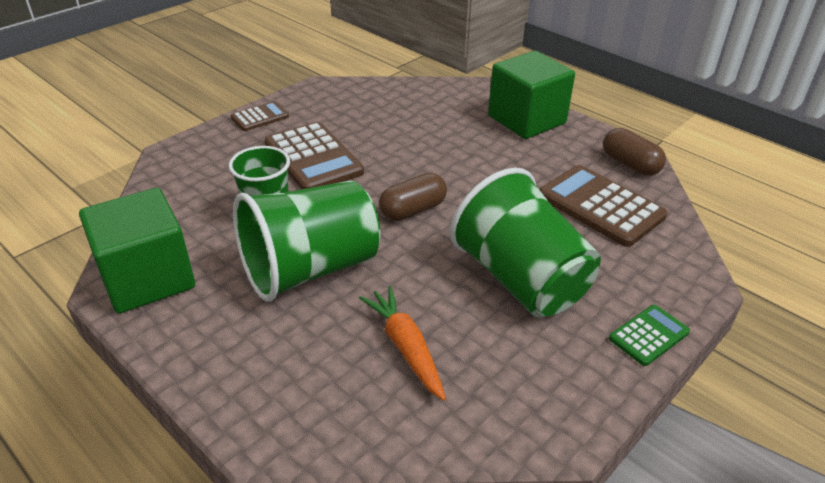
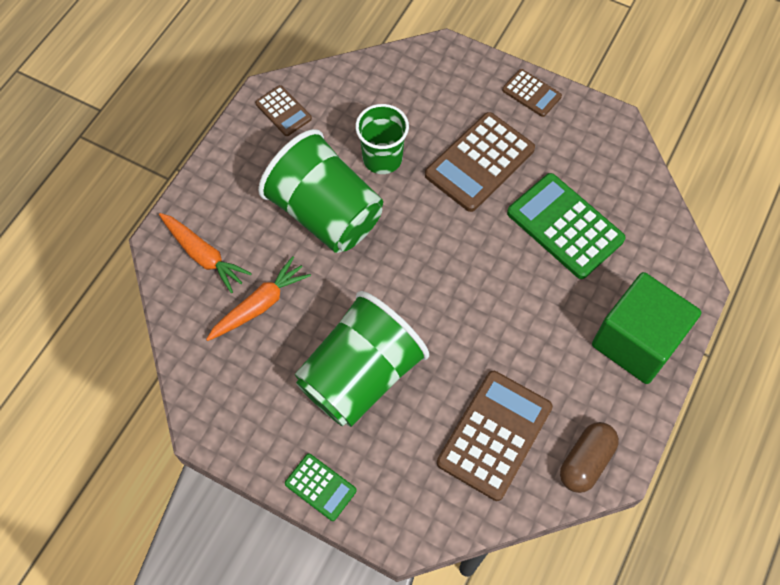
camera: 75 degrees right, 25 degrees up
(147, 278) = (283, 111): green cube -> brown calculator
(309, 392) = (203, 255): none -> orange carrot
(406, 129) = (565, 226): none -> green calculator
(413, 210) = (429, 267): brown capsule -> none

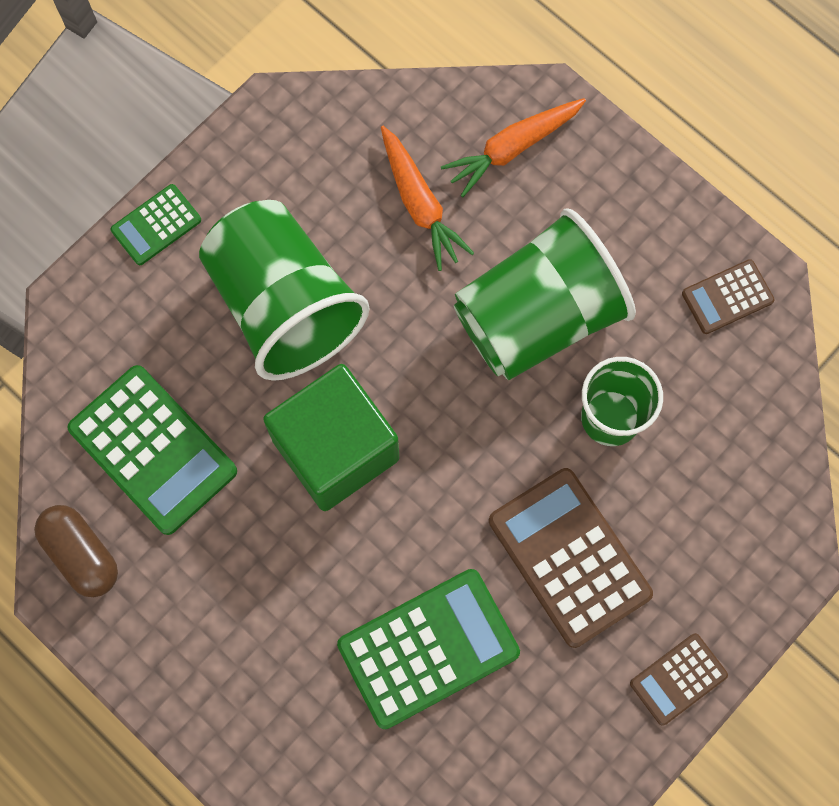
camera: 105 degrees right, 10 degrees up
(494, 435) = (153, 450): brown calculator -> green calculator
(636, 341) = (221, 685): green cube -> green cube (335, 449)

